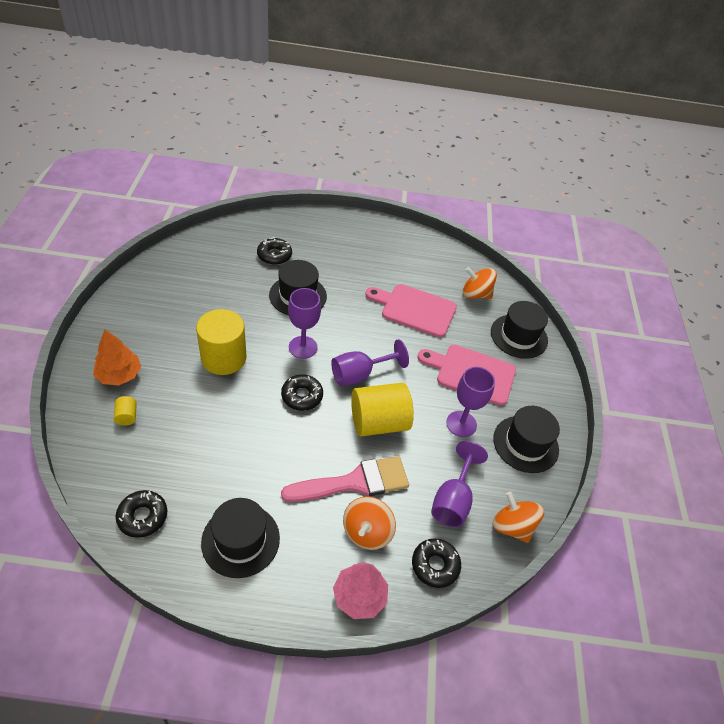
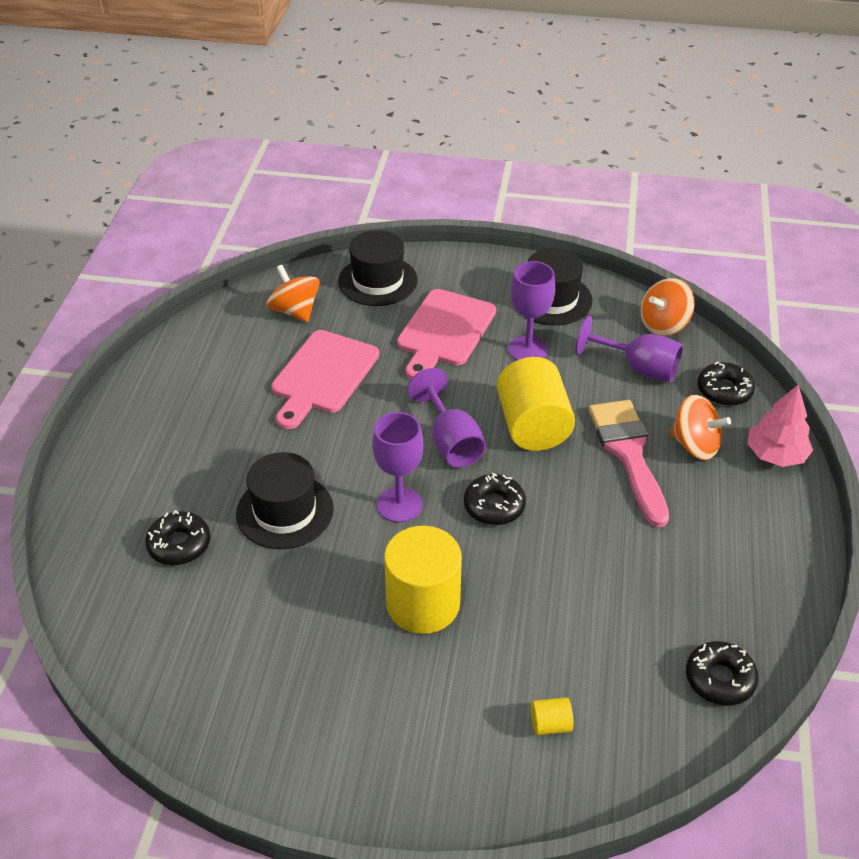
camera: 80 degrees left, 5 degrees down
(119, 375) = (465, 749): orange tree -> none
(240, 540) = (731, 566): black hat -> none
(475, 294) = (295, 311): orange spinning top -> orange spinning top turned 120 degrees clockwise

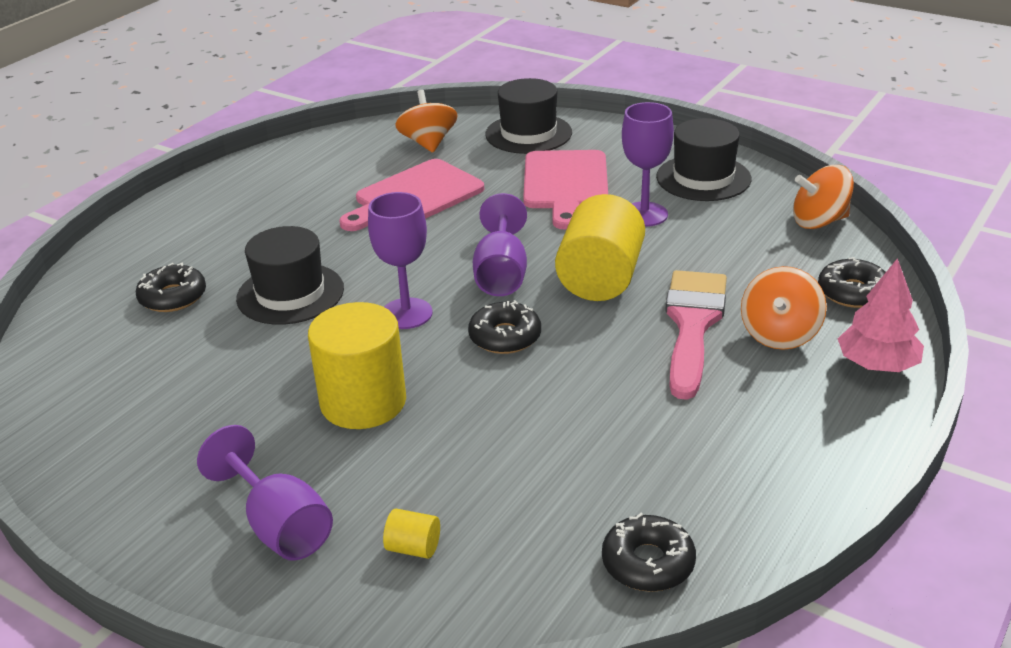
camera: 25 degrees right, 10 degrees down
(444, 331) = (565, 184): pink cutting board -> pink cutting board turned 45 degrees counterclockwise
(638, 368) = (761, 253): purple goblet -> purple goblet (279, 526)
(695, 445) = (780, 334): orange spinning top -> orange spinning top turned 60 degrees clockwise

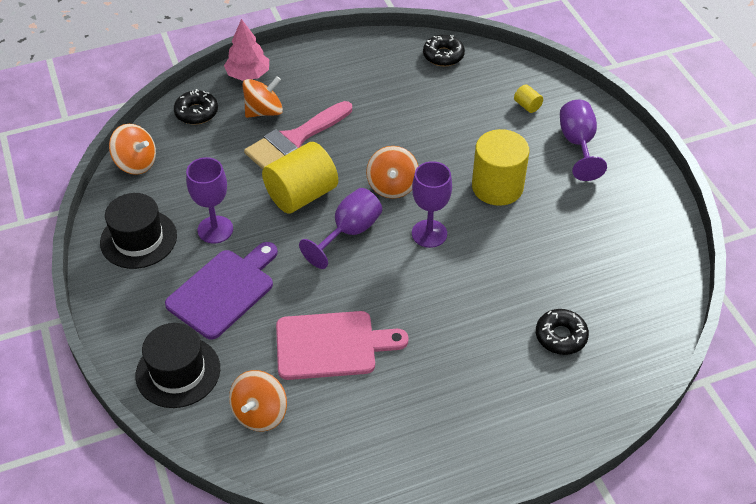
camera: 145 degrees left, 15 degrees up
(290, 294) = (484, 292): black hat -> none
(505, 337) = (392, 186): black donut -> orange spinning top
(565, 184) = (224, 290): pink cutting board -> purple cutting board

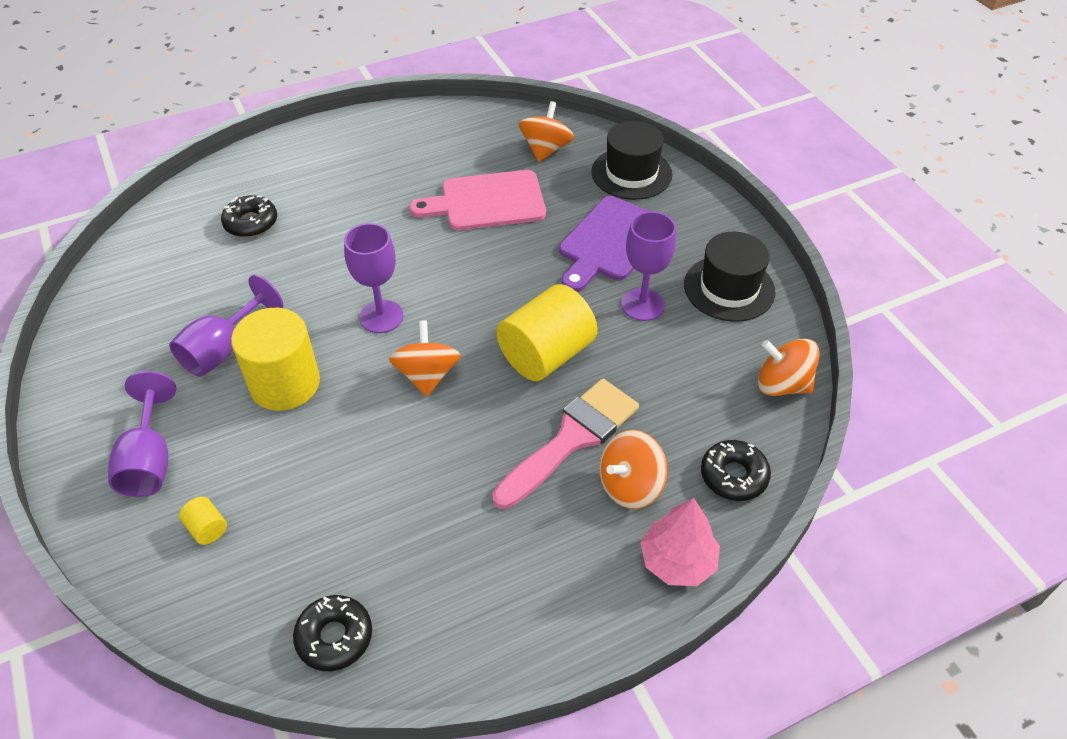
camera: 175 degrees right, 0 degrees up
(349, 232) = (479, 312): purple goblet -> purple goblet (222, 349)

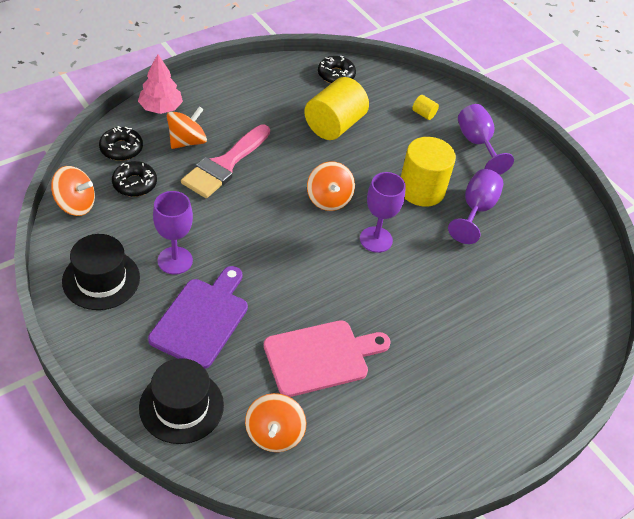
camera: 165 degrees right, 0 degrees up
(251, 223) = (519, 318): black donut -> black donut (134, 183)
(546, 355) = (247, 217): yellow cylinder -> yellow cylinder (334, 125)

